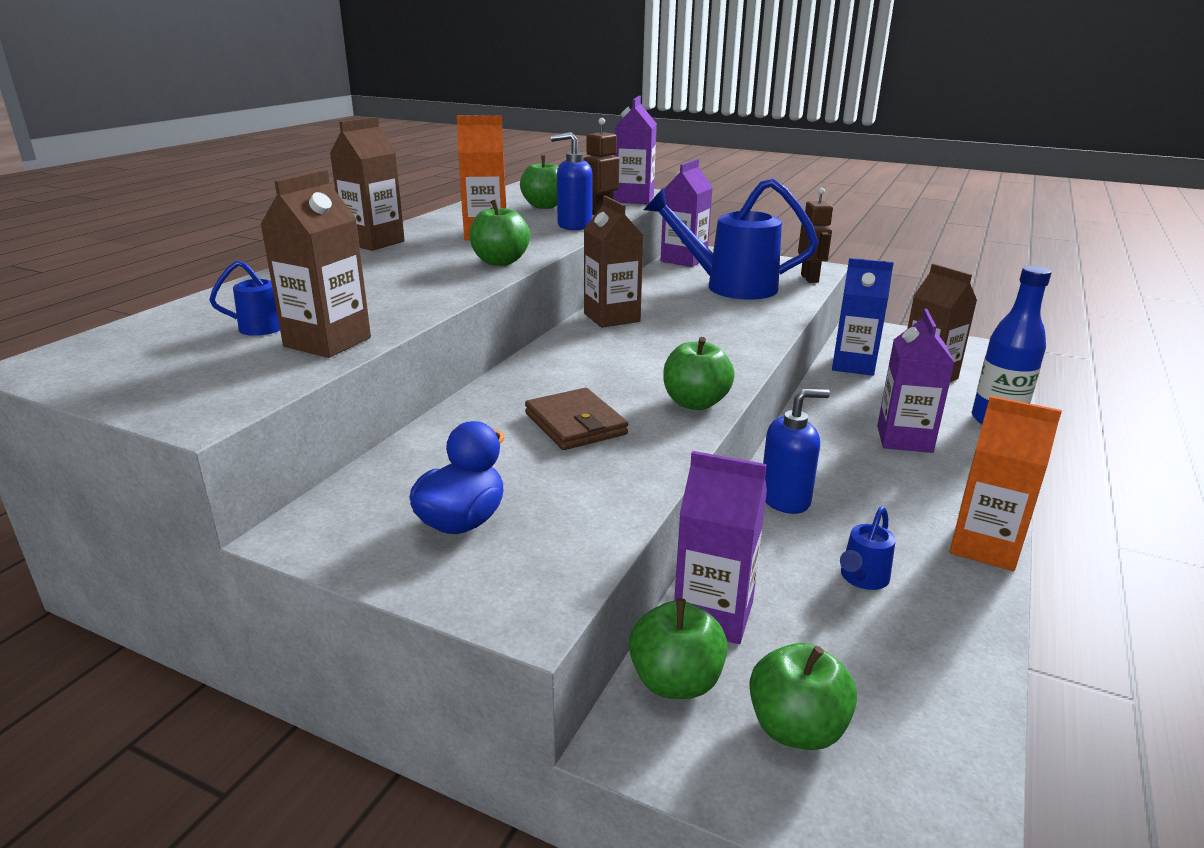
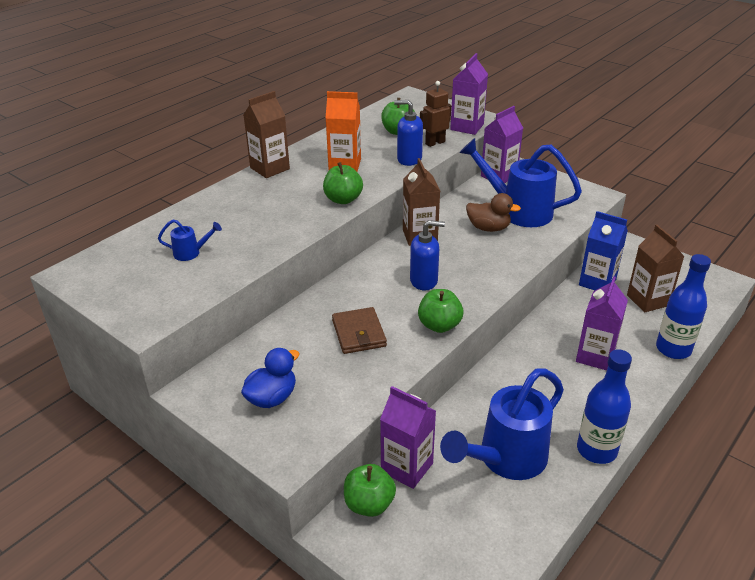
camera: 15 degrees right, 10 degrees up
(327, 342) = (218, 272): brown carton -> none
(701, 304) = (488, 228): none -> brown duck
(785, 499) = (488, 393): blue soap dispenser -> blue soap dispenser (424, 281)
(796, 728) = (420, 543): green apple -> none
(810, 278) = (584, 208): brown robot -> none
(862, 579) = (505, 459): blue watering can -> blue watering can, size x2.33
(984, 547) = (596, 450): orange carton -> blue bottle

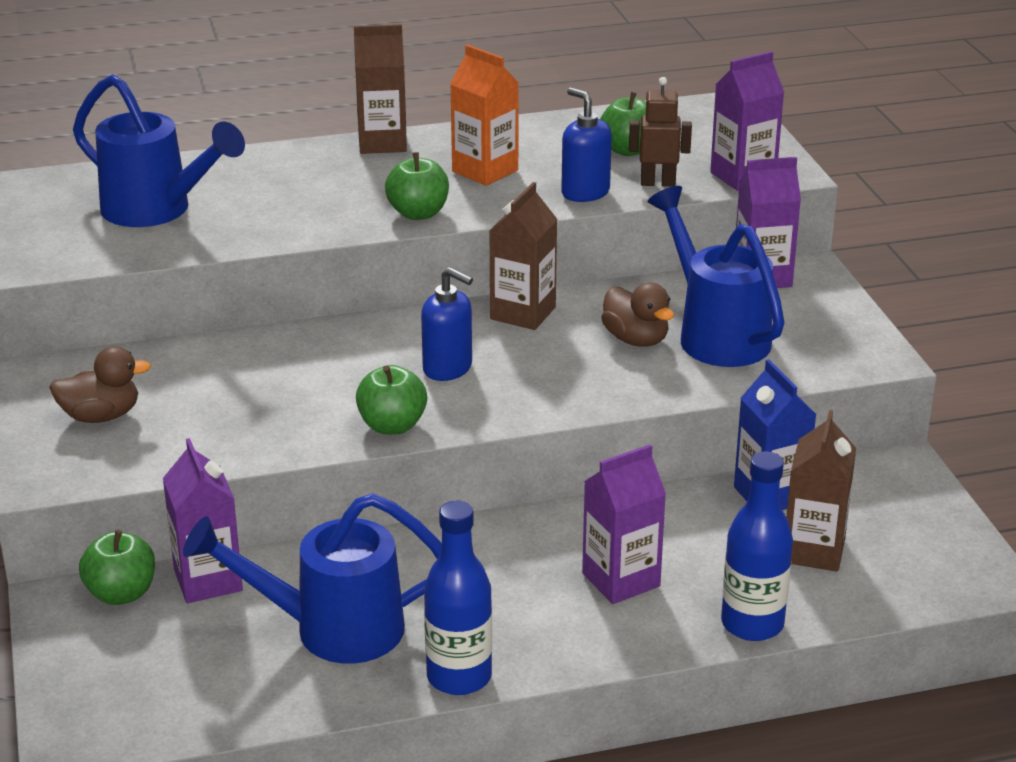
camera: 35 degrees right, 5 degrees down
(191, 253) = (156, 210): blue watering can -> blue watering can, size x2.33
(272, 398) = (101, 416): blue duck -> brown duck
(358, 333) = (283, 393): brown wallet -> none

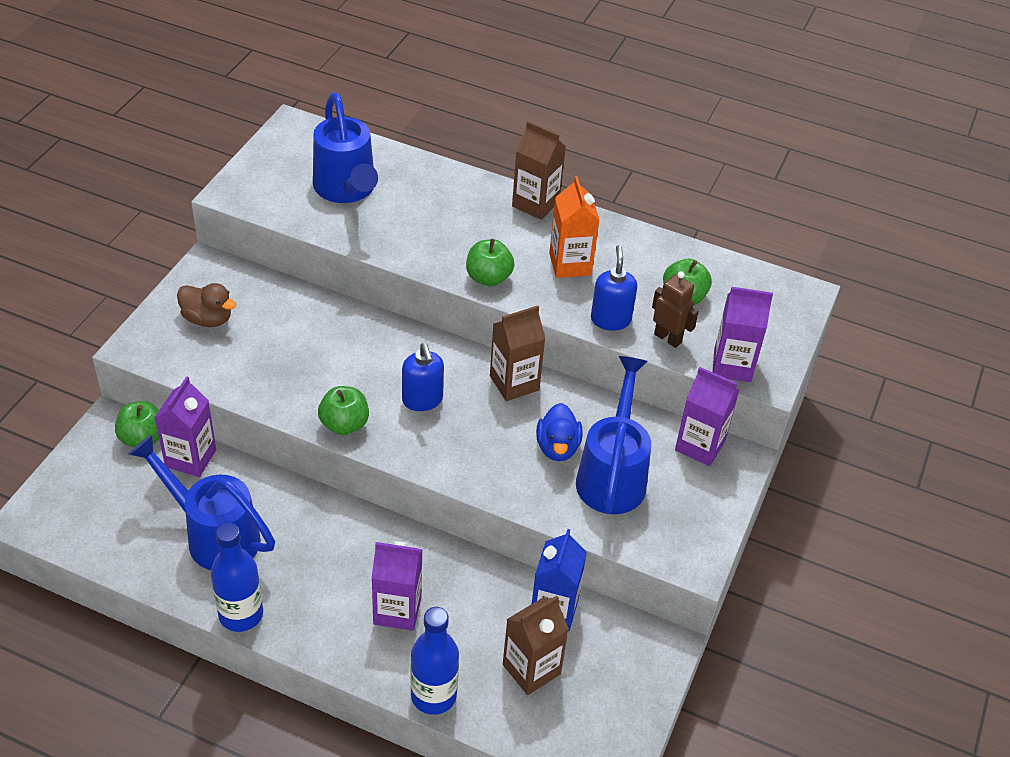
camera: 35 degrees right, 15 degrees up
(636, 339) = (557, 447): brown duck -> blue duck

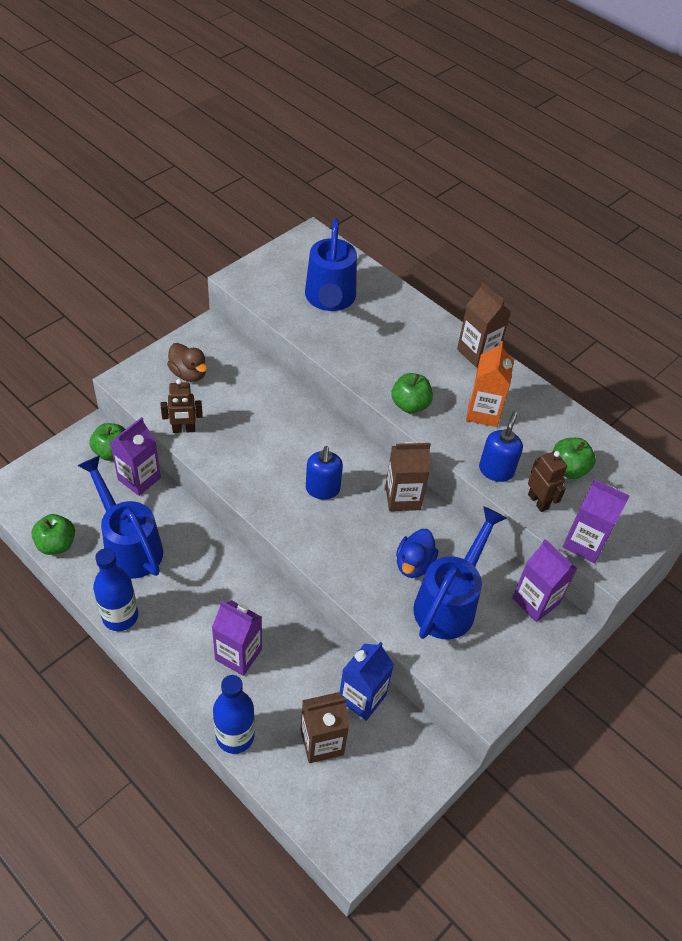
camera: 20 degrees right, 5 degrees up
(232, 382) = (184, 429): none -> brown robot
(344, 424) = (253, 491): green apple -> green apple (56, 544)

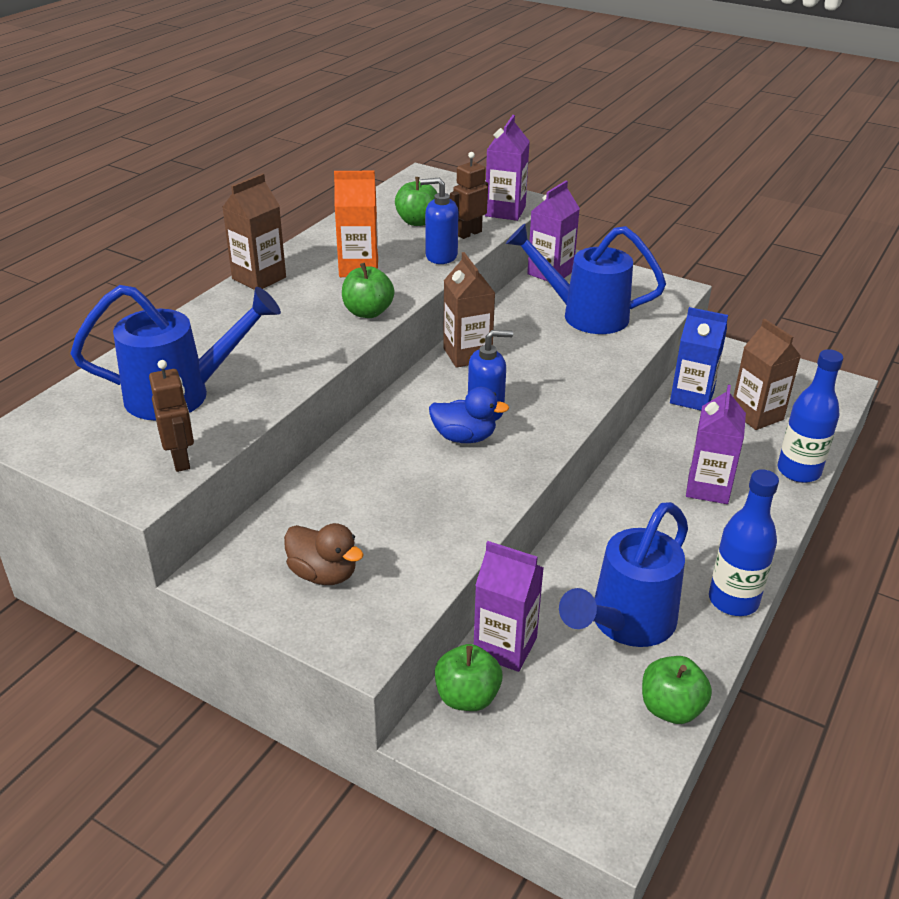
camera: 100 degrees left, 15 degrees down
(184, 429) = (443, 551): brown robot -> brown robot (181, 460)
(189, 373) = (323, 574): brown duck -> brown duck turned 90 degrees clockwise
(414, 564) = (552, 338): blue duck -> blue duck (464, 437)

